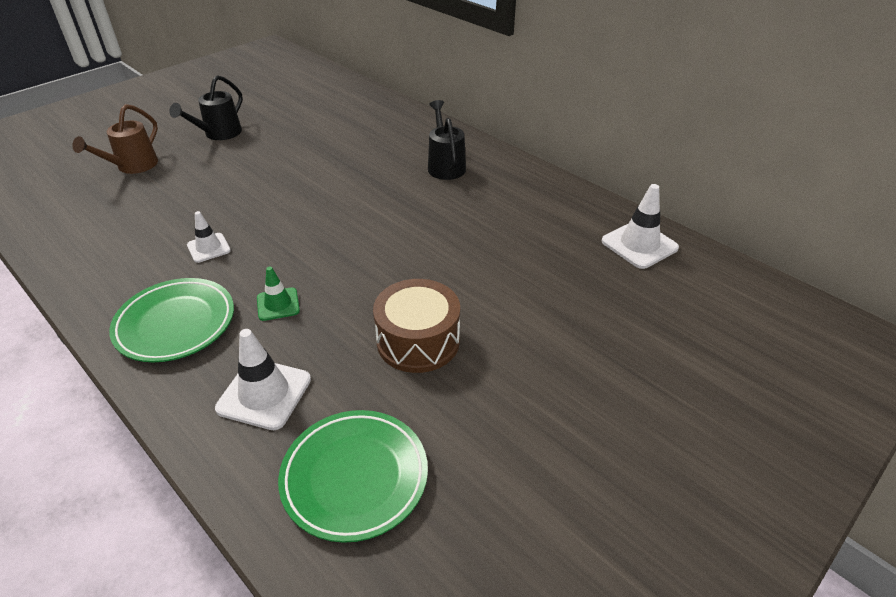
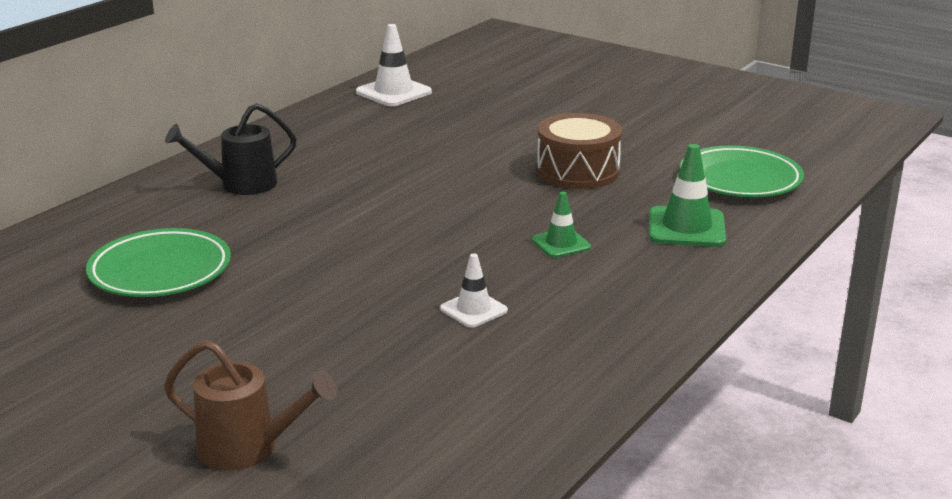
camera: 100 degrees left, 15 degrees down
(175, 324) = (624, 295): green plate -> green plate (160, 271)
(218, 134) = (120, 384): black watering can -> none
(264, 394) = (686, 228): white traffic cone -> green traffic cone

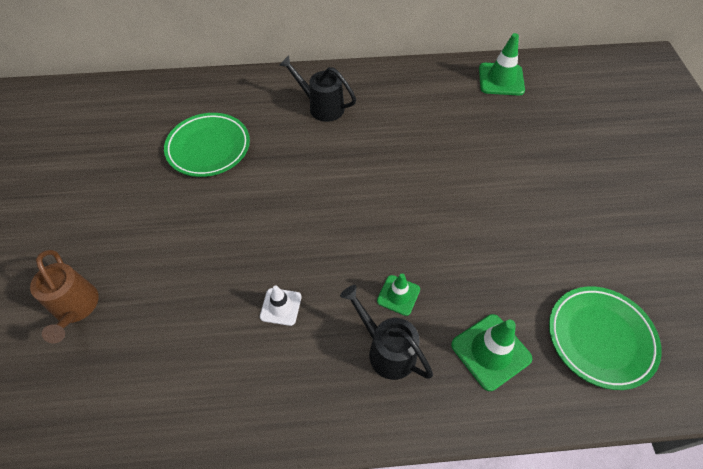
camera: 50 degrees right, 30 degrees up
(393, 92) = (501, 79): white traffic cone -> green traffic cone
(577, 171) = (503, 237): brown drum -> none
(612, 274) = (386, 349): none -> black watering can

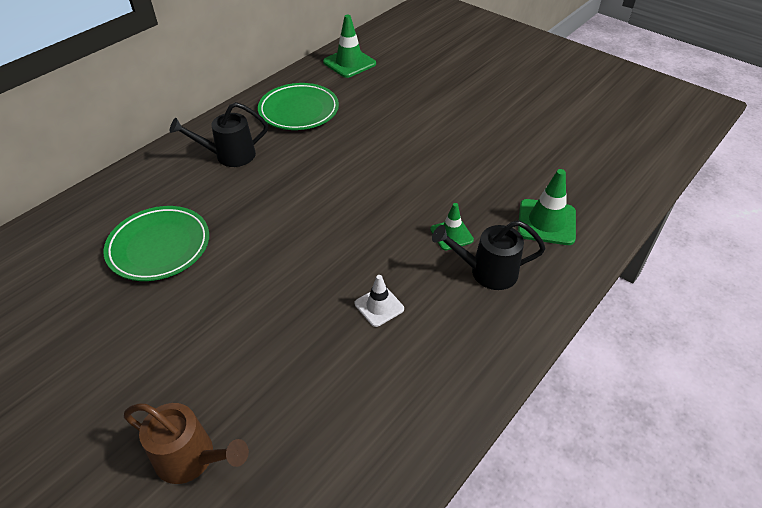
camera: 45 degrees left, 10 degrees down
(600, 338) = (590, 170): green plate -> green plate (299, 111)

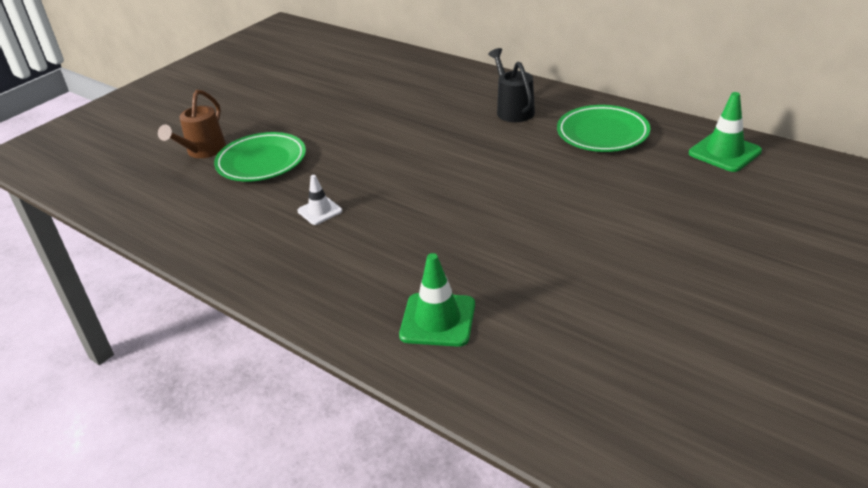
camera: 90 degrees right, 10 degrees down
(159, 247) = (391, 103): green plate -> green plate (261, 162)
(451, 235) = (412, 248): green traffic cone -> none
(486, 272) = (358, 273): black watering can -> none

